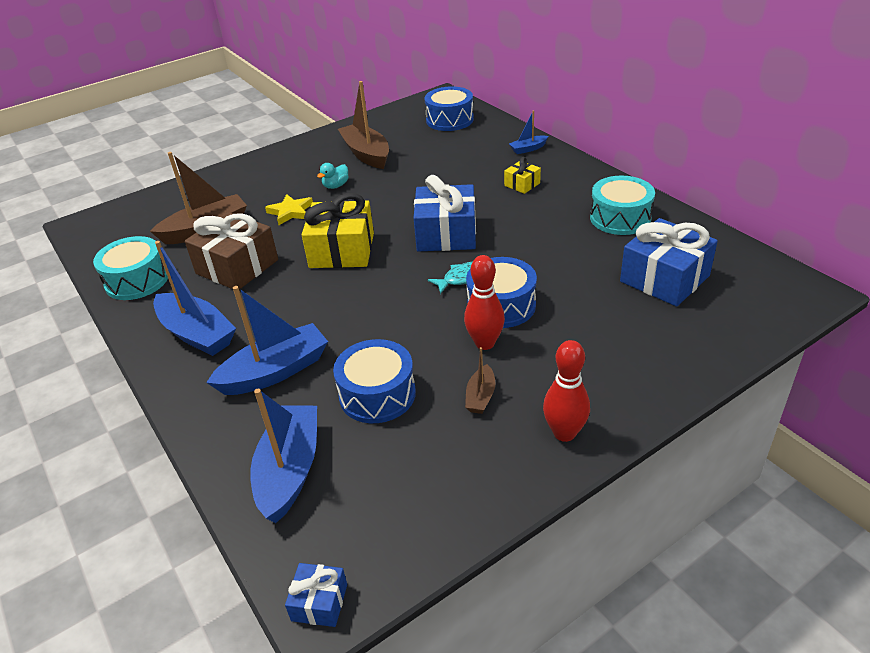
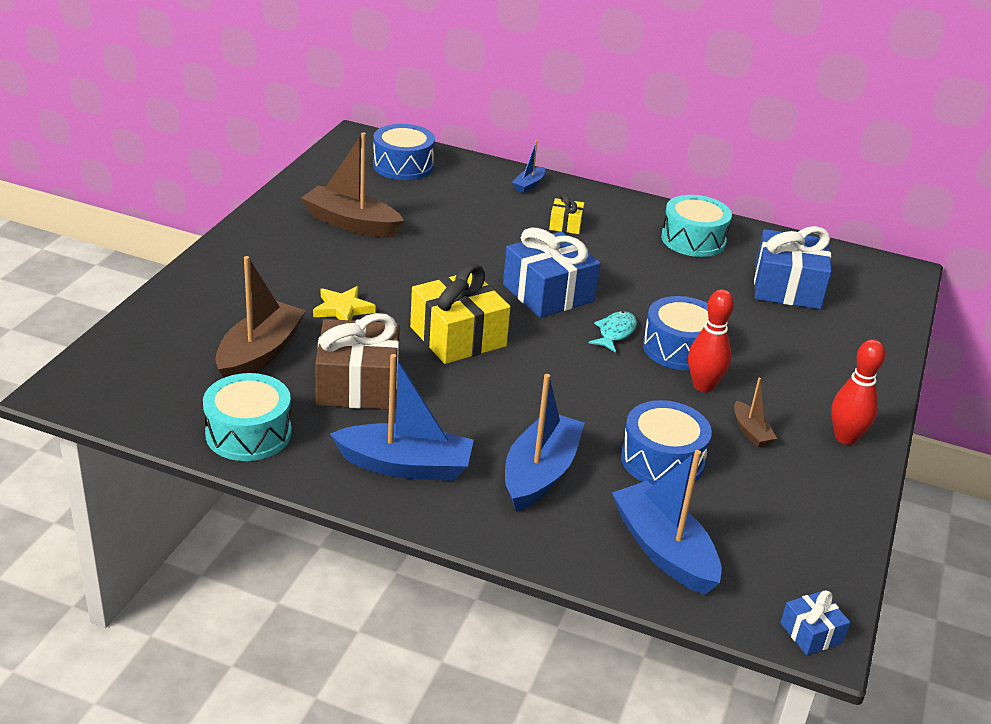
camera: 40 degrees left, 5 degrees down
(336, 186) = (360, 268): turquoise duck -> none

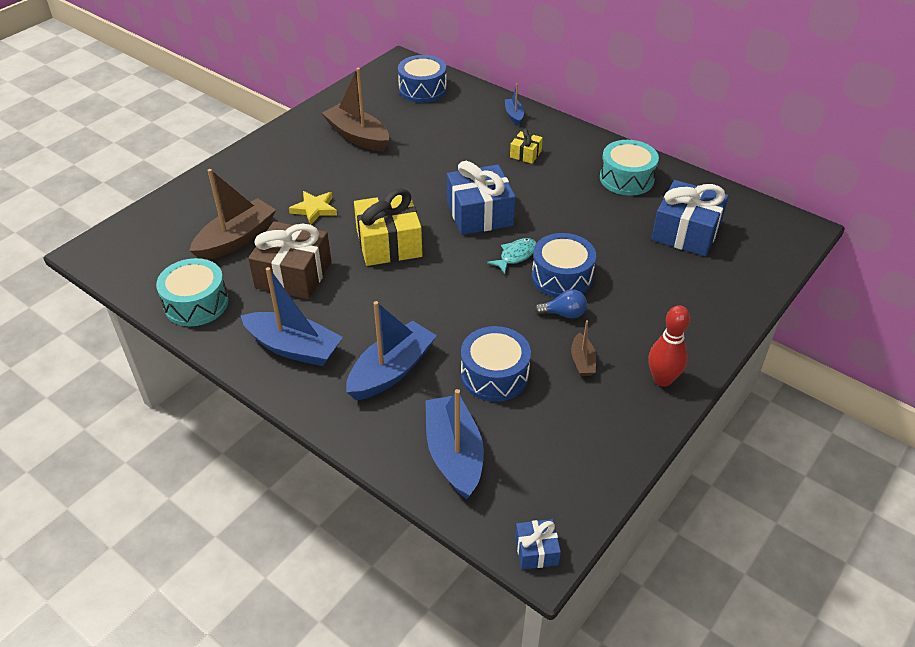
camera: 20 degrees right, 10 degrees up
(529, 185) = (514, 115): blue boat -> blue boat turned 120 degrees clockwise
(703, 386) = (564, 314): red bowling pin -> blue light bulb

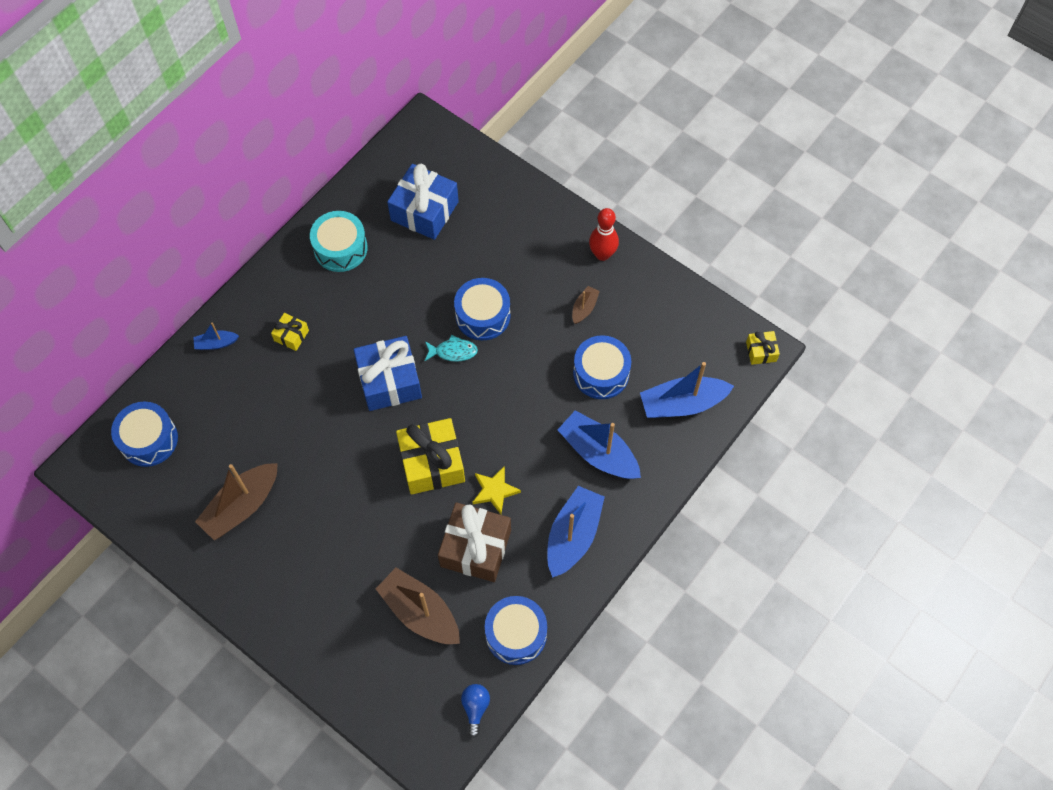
camera: 90 degrees left, 20 degrees up
(196, 303) = (516, 634): turquoise drum -> blue drum
(314, 209) = (374, 539): yellow star -> yellow star (495, 491)
(516, 256) = (453, 351): turquoise fish -> turquoise fish turned 135 degrees clockwise
(536, 550) = (761, 351): blue gift -> yellow gift
(564, 314) = (529, 317): blue light bulb -> blue light bulb (475, 708)
(582, 361) = (584, 308): brown boat -> brown boat turned 60 degrees counterclockwise

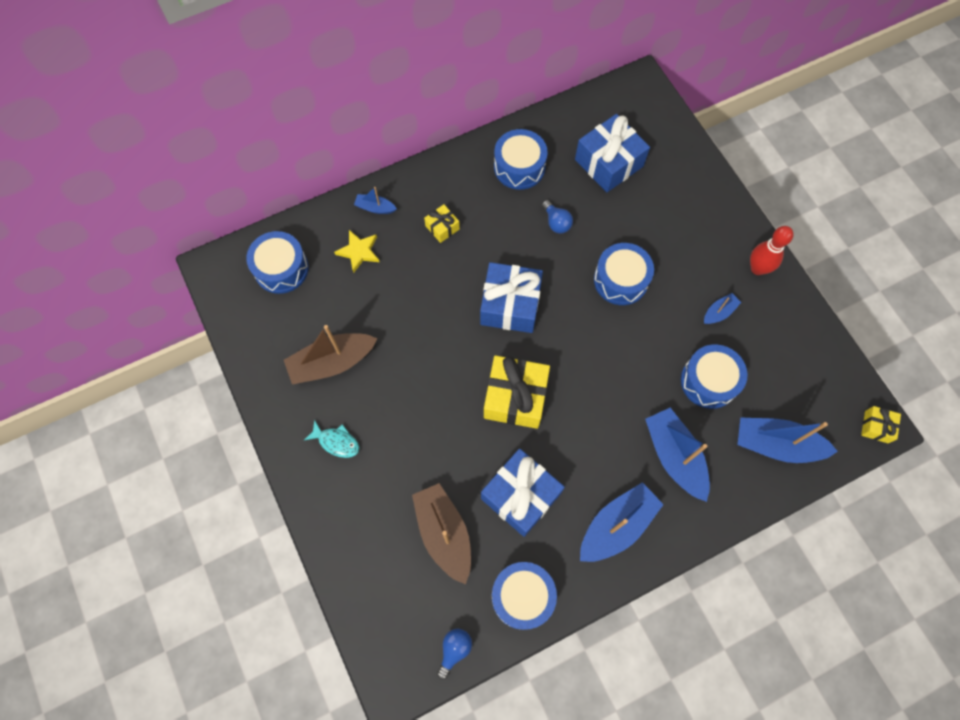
camera: 25 degrees right, 5 degrees up
(340, 248) = (519, 167): turquoise drum -> blue drum
(399, 287) = (556, 222): none -> blue light bulb
(453, 351) = (579, 302): turquoise fish -> turquoise fish (336, 442)
(475, 548) = (520, 496): brown gift -> blue gift
(495, 491) = (561, 449): yellow star -> yellow star (359, 252)
(584, 308) = (719, 312): brown boat -> blue boat

